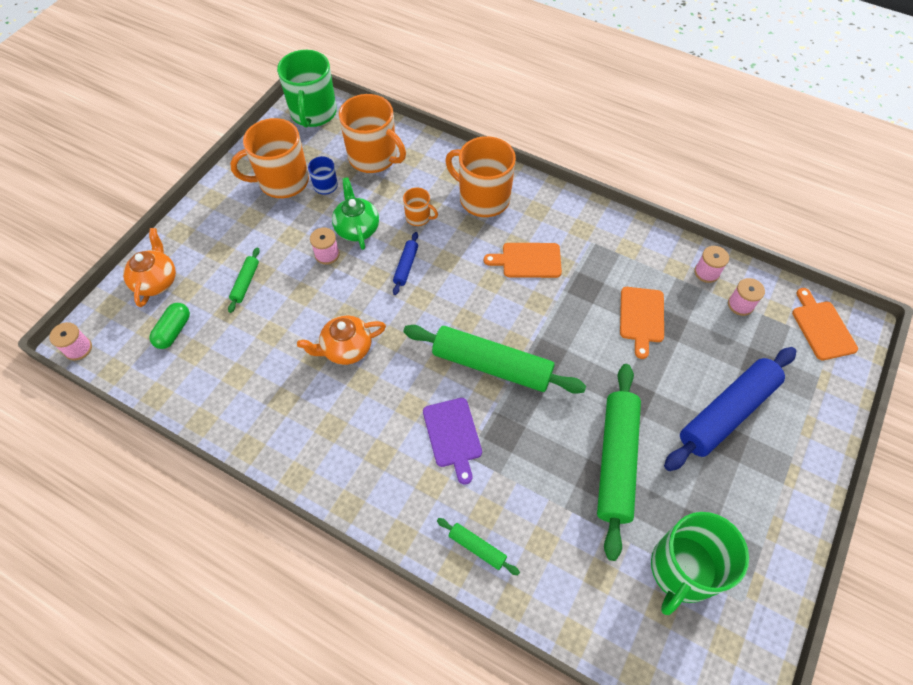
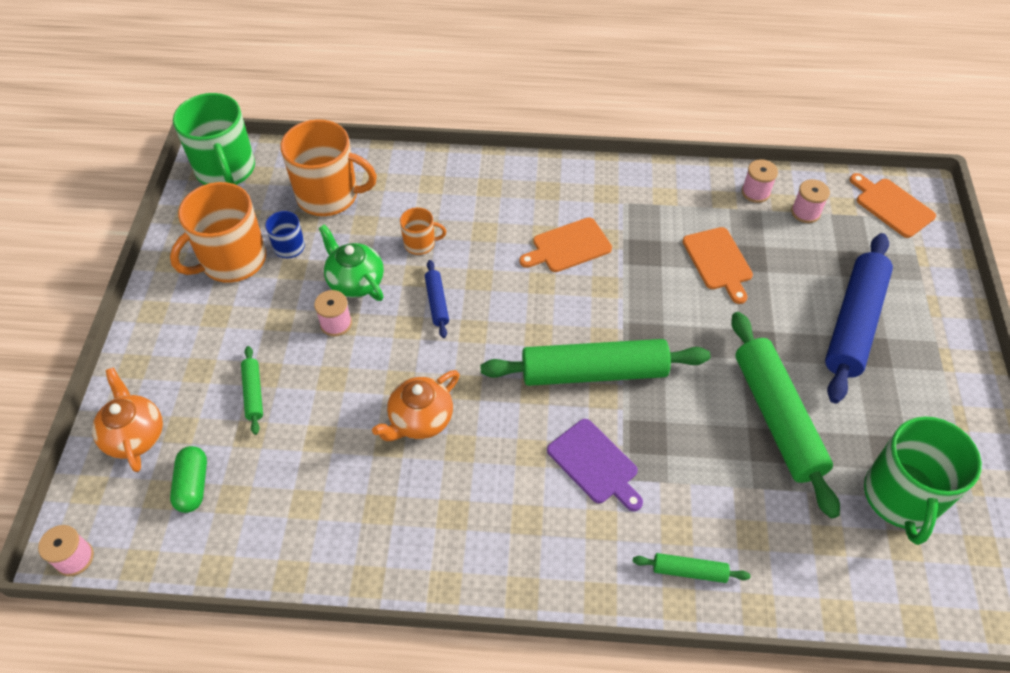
camera: 25 degrees left, 5 degrees down
(483, 198) = (481, 198): orange mug -> none

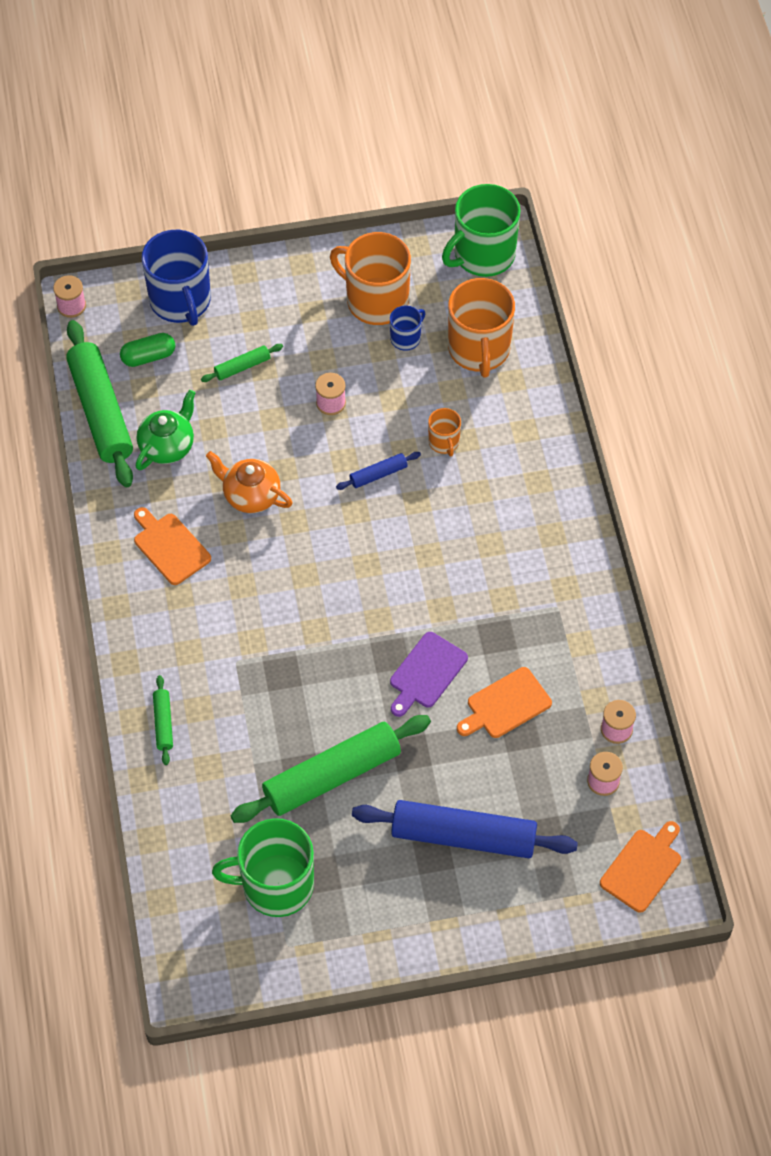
camera: 75 degrees right, 5 degrees up
(135, 435) = (180, 301): orange teapot -> blue mug
(355, 281) = (382, 403): green teapot -> green teapot (167, 446)
(568, 246) = (481, 568): orange cutting board -> orange cutting board (170, 546)
(593, 372) = (338, 618): green rolling pin -> green rolling pin (101, 411)
(595, 464) = (243, 636): purple cutting board -> purple cutting board (426, 673)

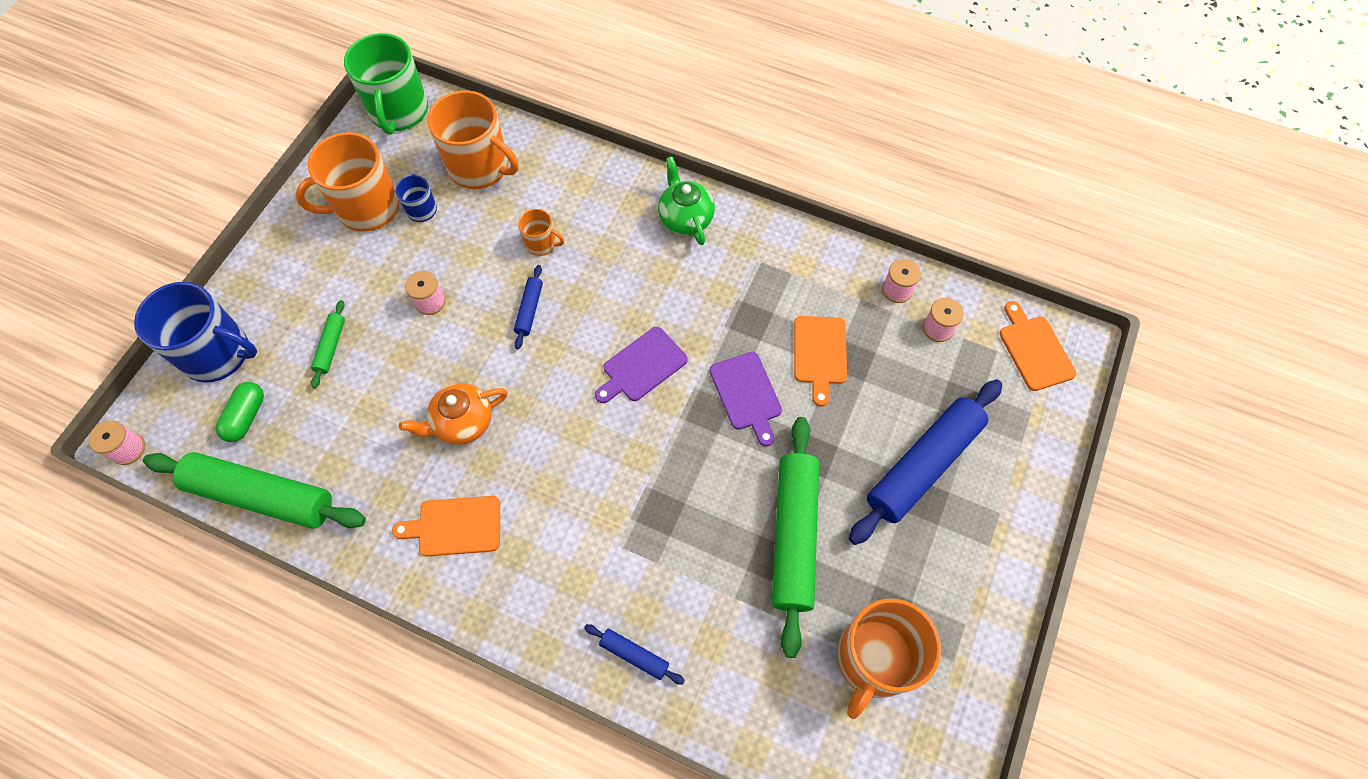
camera: 55 degrees left, 5 degrees up
(163, 723) = (634, 655): green rolling pin -> blue rolling pin
(167, 446) = (351, 460): green teapot -> green teapot (685, 218)
(276, 885) = (874, 659): green mug -> orange mug
(392, 584) = (642, 366): none -> purple cutting board

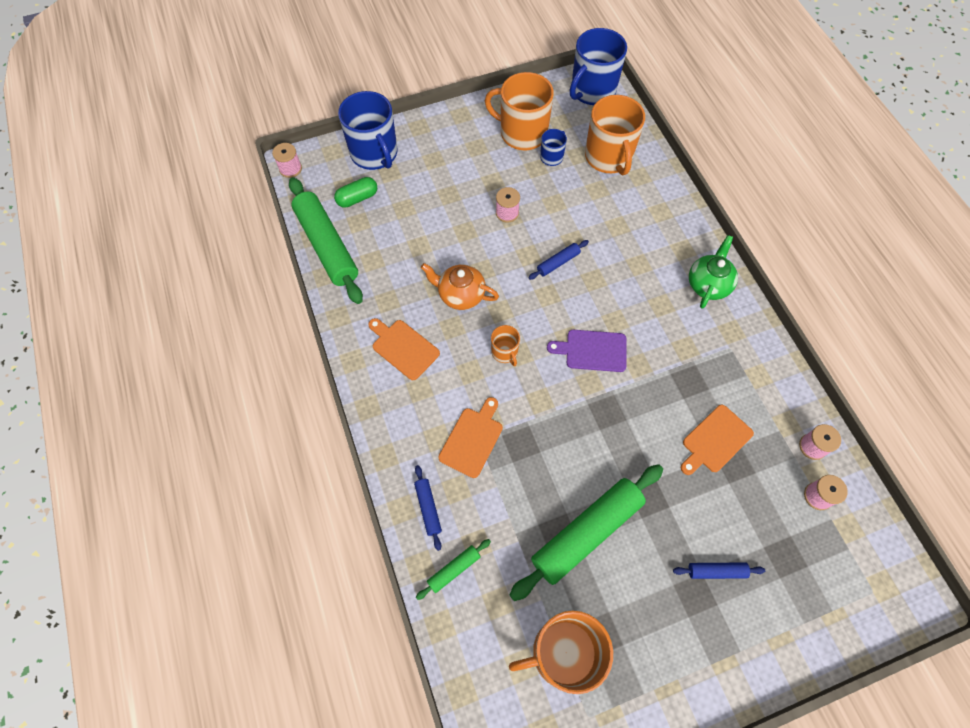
camera: 45 degrees right, 0 degrees up
(331, 347) = (432, 195): green rolling pin -> green rolling pin (454, 569)
(399, 111) = (592, 91): green mug -> blue mug
(541, 244) = (602, 230): orange mug -> orange mug (505, 352)
(746, 394) = (641, 423): purple cutting board -> none
(923, 465) = (716, 571): blue rolling pin -> blue rolling pin, size x0.45
(1034, 349) = (879, 573): orange cutting board -> orange cutting board (472, 439)

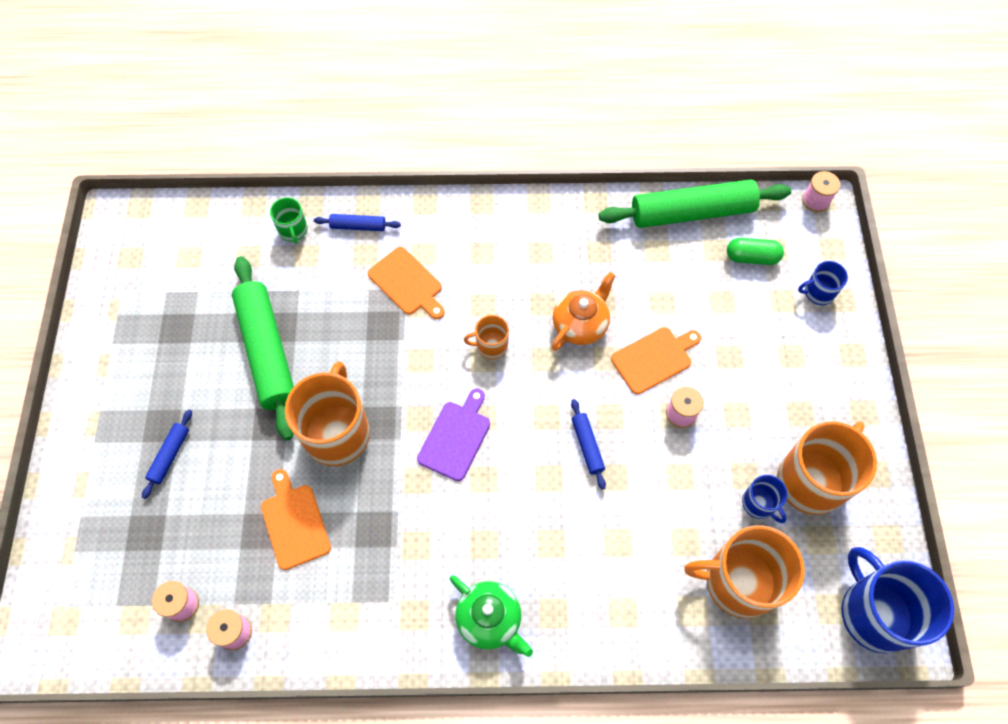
camera: 110 degrees right, 0 degrees up
(357, 198) = (752, 257): green capsule -> green capsule turned 75 degrees counterclockwise
(374, 153) = (818, 292): blue mug -> blue mug, size x0.49
(403, 347) = (535, 251): orange cutting board -> orange cutting board (654, 359)
(454, 569) = (293, 230): green rolling pin -> green mug
(563, 653) = (179, 292): orange mug -> orange mug (337, 432)

